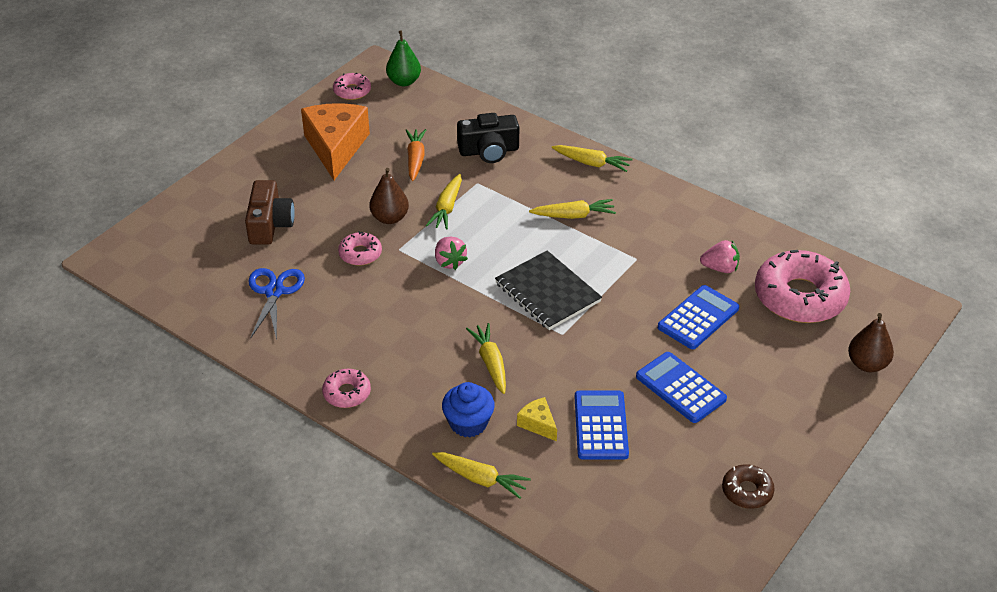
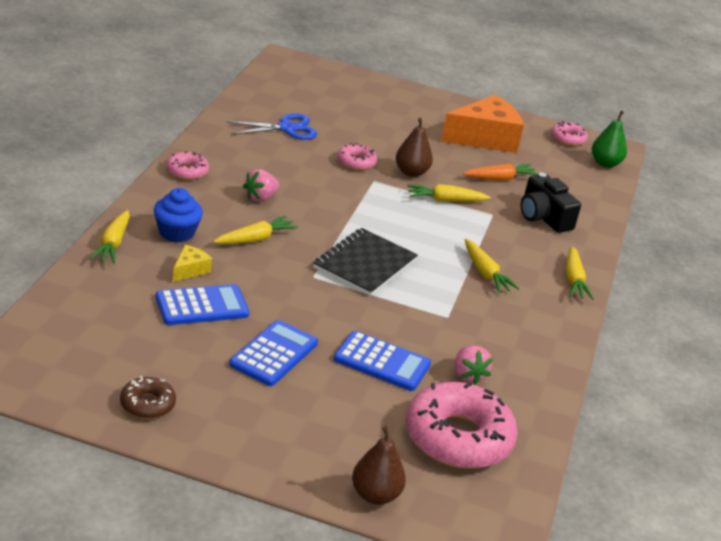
camera: 65 degrees right, 10 degrees down
(270, 224) = (365, 118): brown camera -> none
(449, 262) = (374, 207): pink strawberry -> pink strawberry (260, 197)

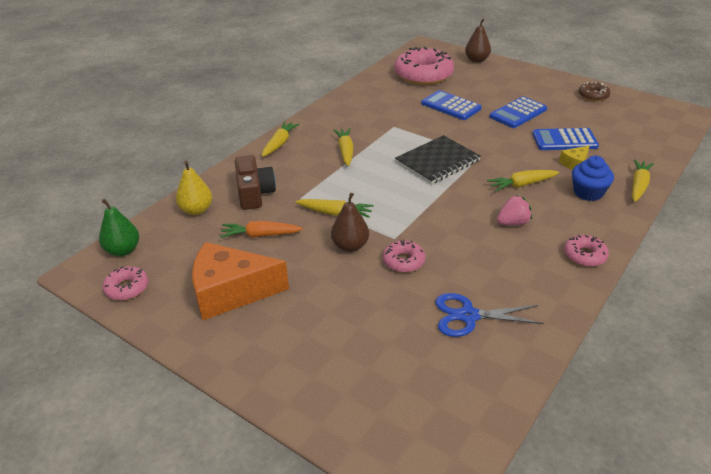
camera: 155 degrees left, 5 degrees up
(468, 375) = (400, 98): pink strawberry -> none
(543, 217) = (254, 193): black camera -> brown camera
(582, 198) = (196, 210): none -> yellow pear

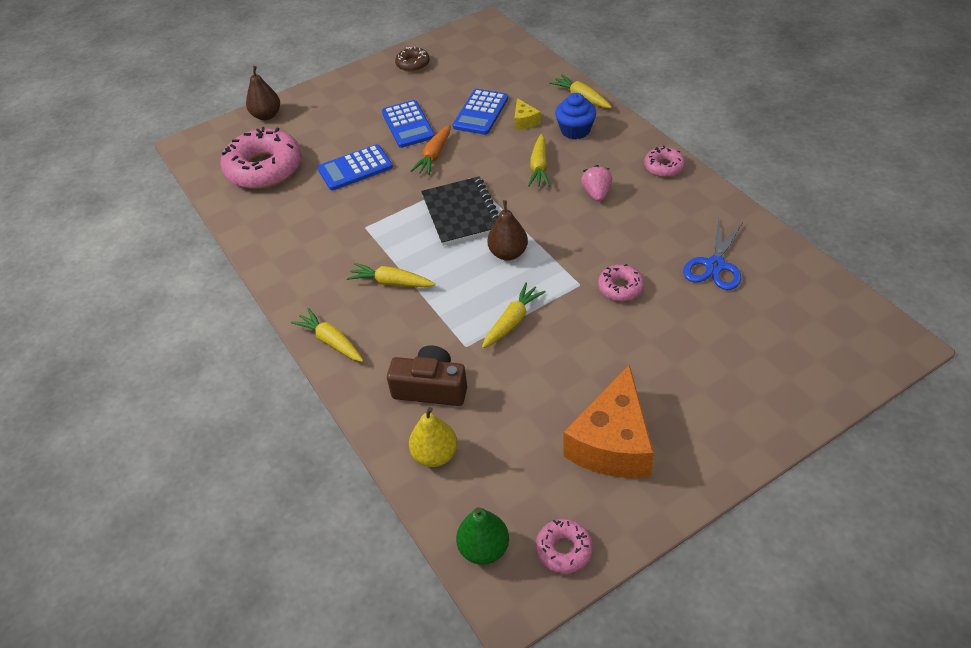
camera: 65 degrees left, 10 degrees up
(260, 235) = (521, 397): orange carrot -> orange carrot (434, 156)
(350, 246) = (577, 322): brown pear -> brown pear (508, 253)

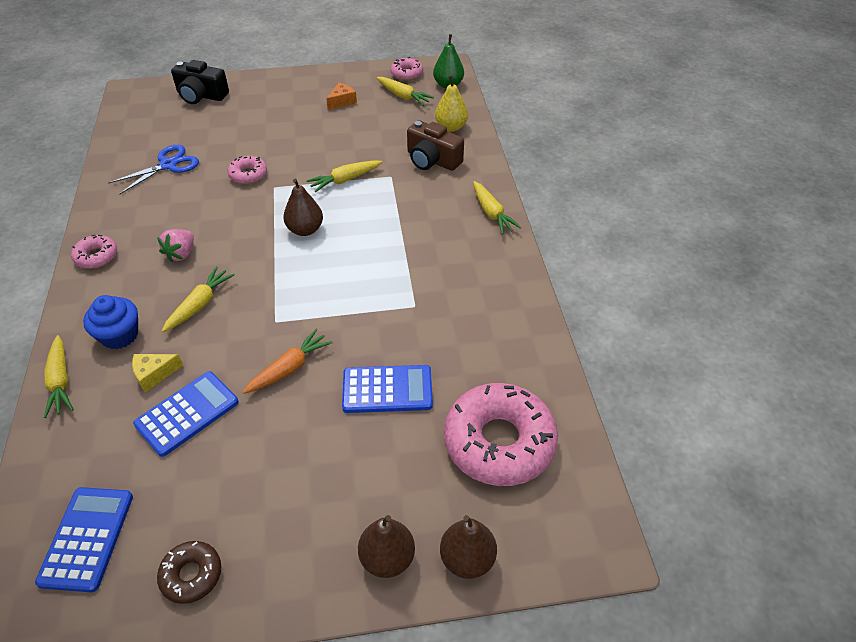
camera: 160 degrees left, 0 degrees up
(312, 101) = (387, 558): none -> brown pear
(391, 282) = (419, 242): yellow carrot -> yellow carrot (403, 96)
(408, 125) = (285, 435): blue calculator -> blue calculator (87, 538)
(462, 213) = (314, 283): black notebook -> none
(524, 121) = (154, 374): yellow cheese -> yellow cheese turned 120 degrees counterclockwise
(612, 443) = (342, 101): orange cheese -> orange cheese, size x0.44
(804, 374) = (201, 95): none -> black camera

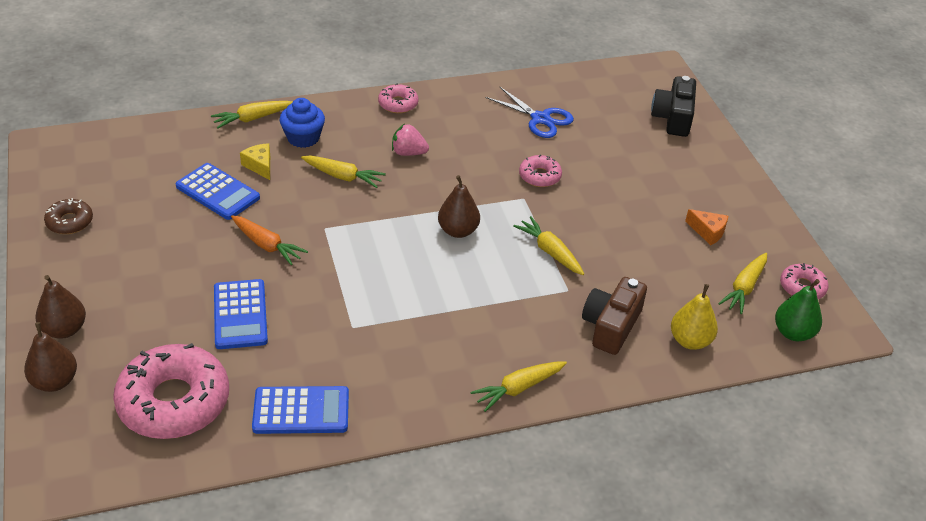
camera: 80 degrees right, 5 degrees down
(87, 538) = (108, 165): blue calculator -> blue calculator (301, 411)

